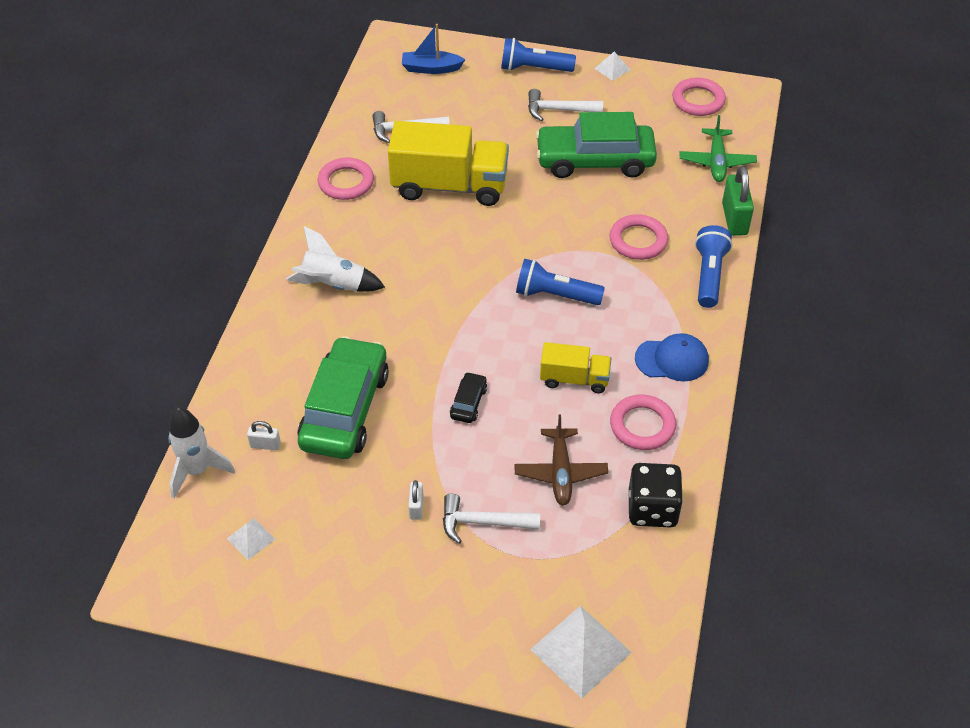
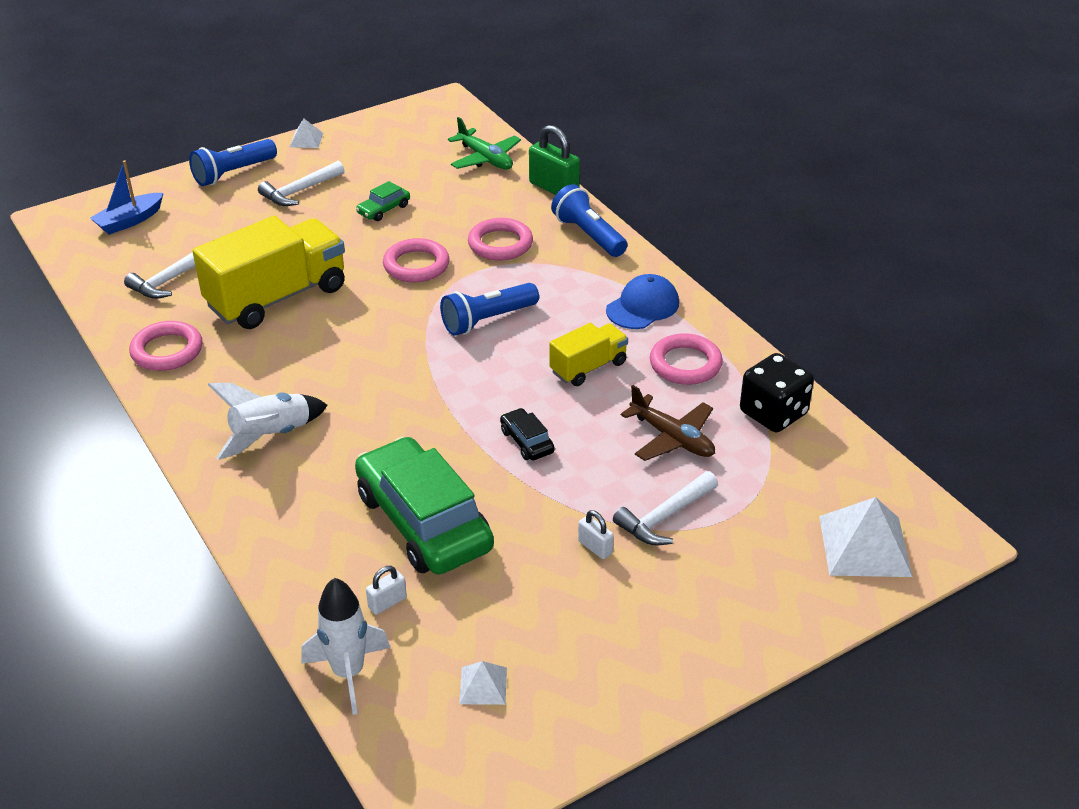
camera: 45 degrees left, 10 degrees down
(595, 160) = (383, 209): green car -> green car, size x0.42
(698, 100) = (411, 126): pink ring -> pink ring (416, 265)

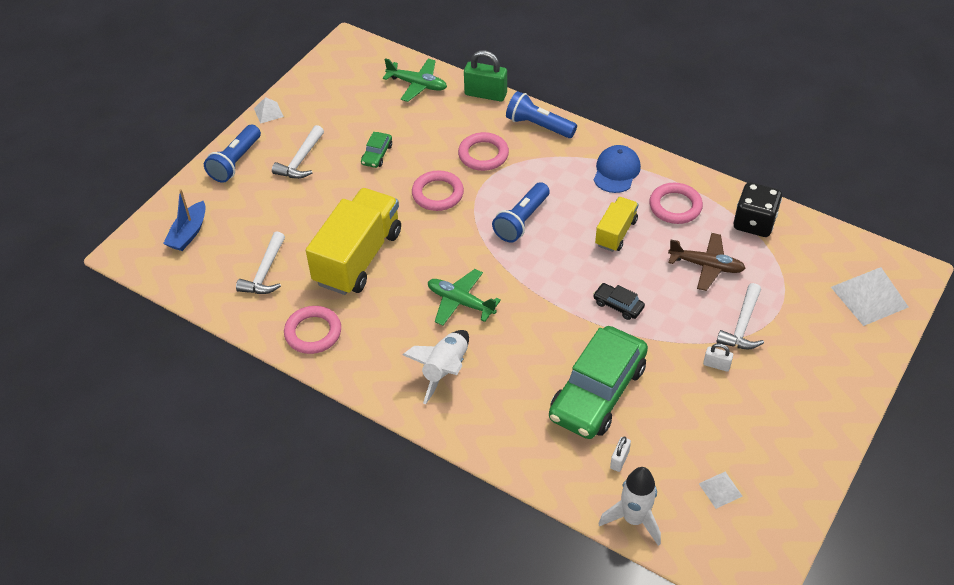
camera: 25 degrees left, 10 degrees up
(348, 376) = (460, 302): none -> green plane
(424, 521) = (597, 392): green car -> green car turned 90 degrees counterclockwise

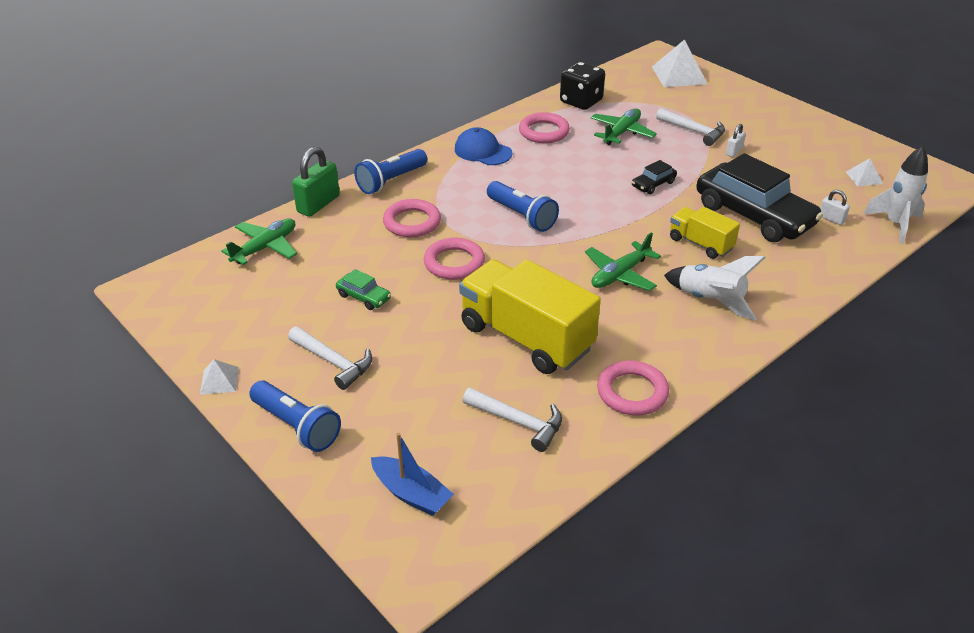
camera: 75 degrees left, 10 degrees down
(597, 392) = (753, 215): green car -> black car
(616, 233) = (563, 167): yellow truck -> yellow truck (700, 244)
(706, 266) = (621, 132): brown plane -> green plane

